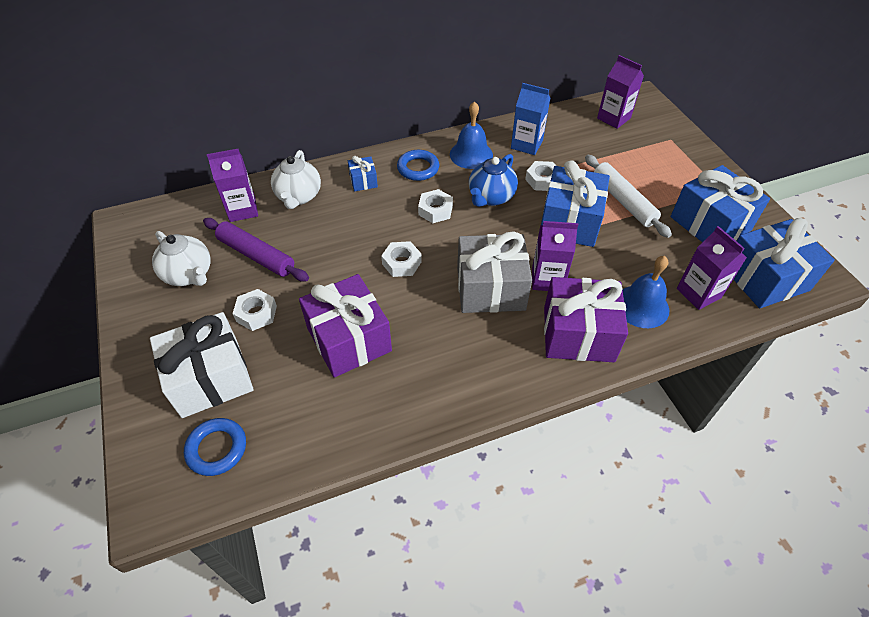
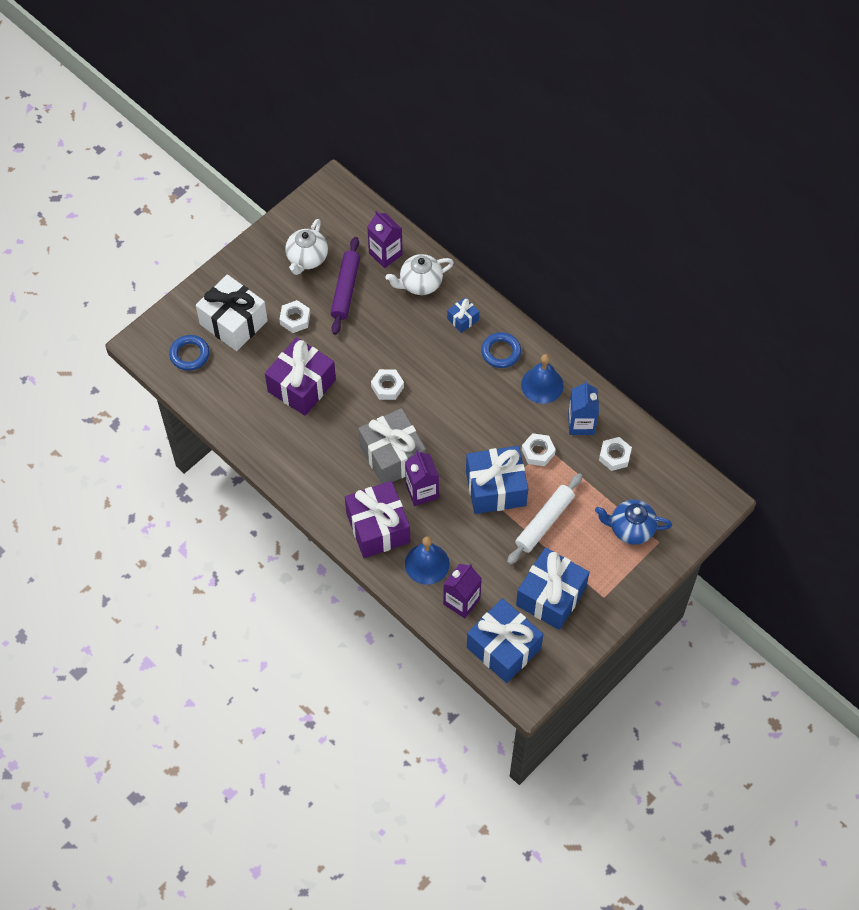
camera: 65 degrees right, 10 degrees up
(435, 210) = (456, 386): white nut -> white nut (614, 456)
(491, 197) = (494, 420): blue teapot -> blue teapot (631, 529)
(613, 118) = (665, 484): purple carton -> none

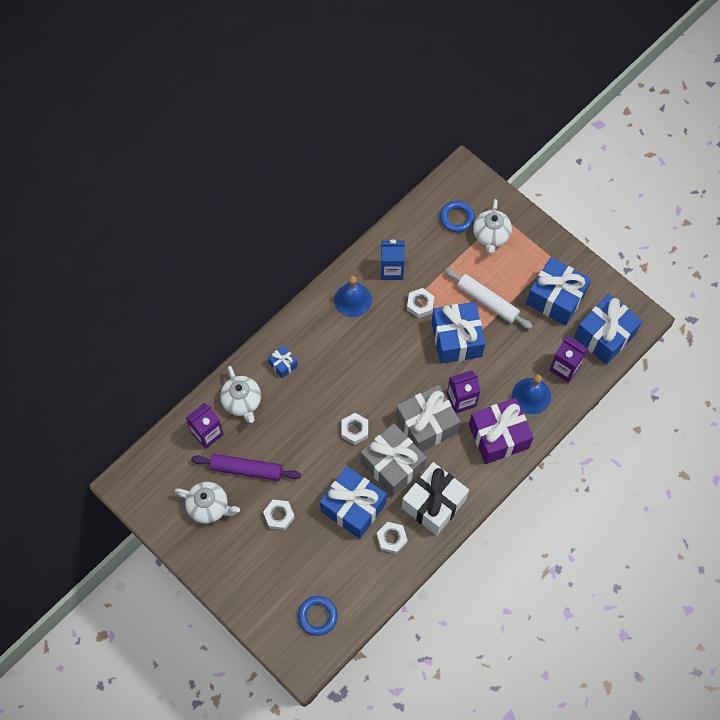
camera: 90 degrees left, 5 degrees up
(233, 322) = (281, 575): white gift -> white gift (433, 503)
(302, 386) = (353, 507): purple gift -> blue gift
(347, 422) = (392, 465): none -> grey gift
(501, 352) = (318, 333): blue ring -> blue ring (457, 218)
(614, 456) = (423, 245): white nut -> white nut (391, 539)
(631, 529) = (491, 236): blue teapot -> white teapot

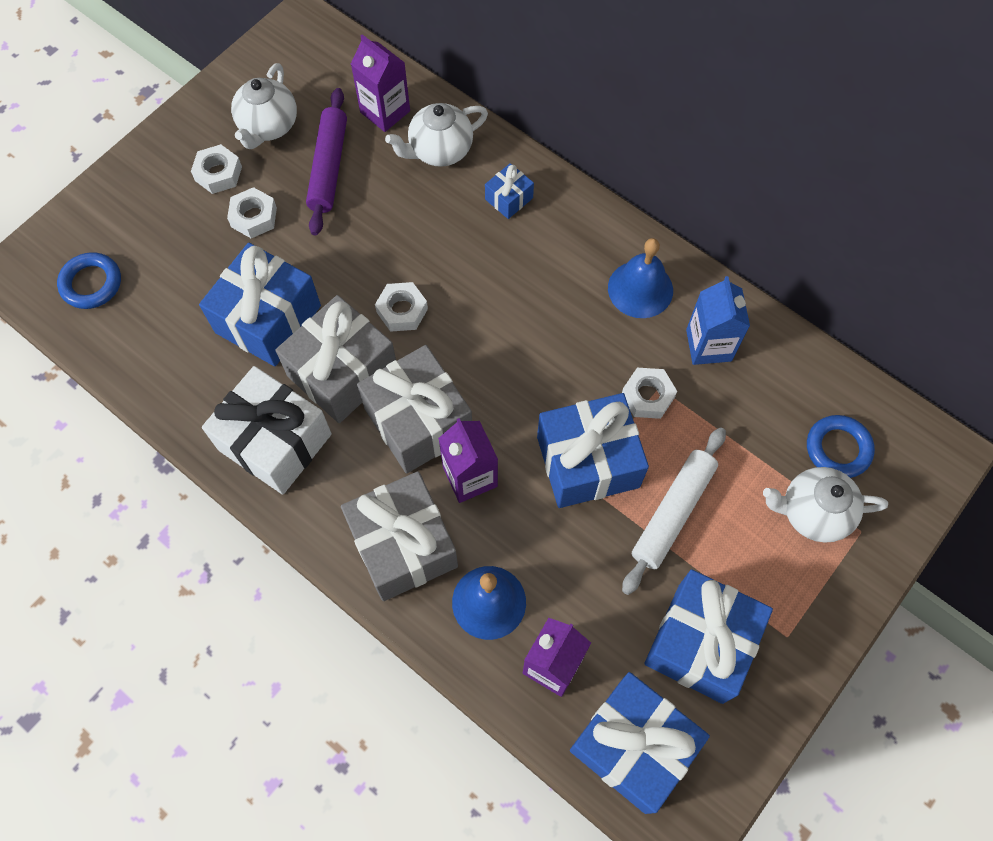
camera: 85 degrees right, 0 degrees up
(391, 539) = (214, 380): white nut -> white nut (218, 173)
(498, 437) = (403, 545): purple gift -> grey gift

